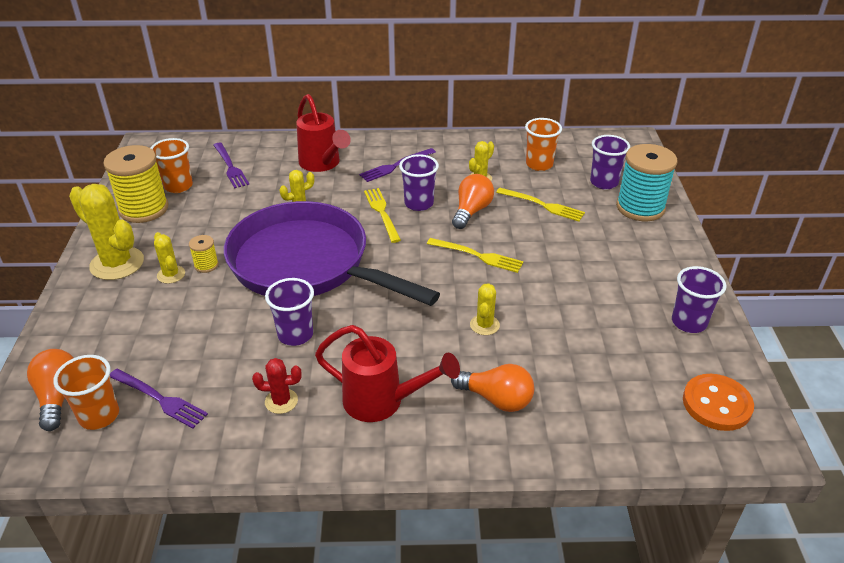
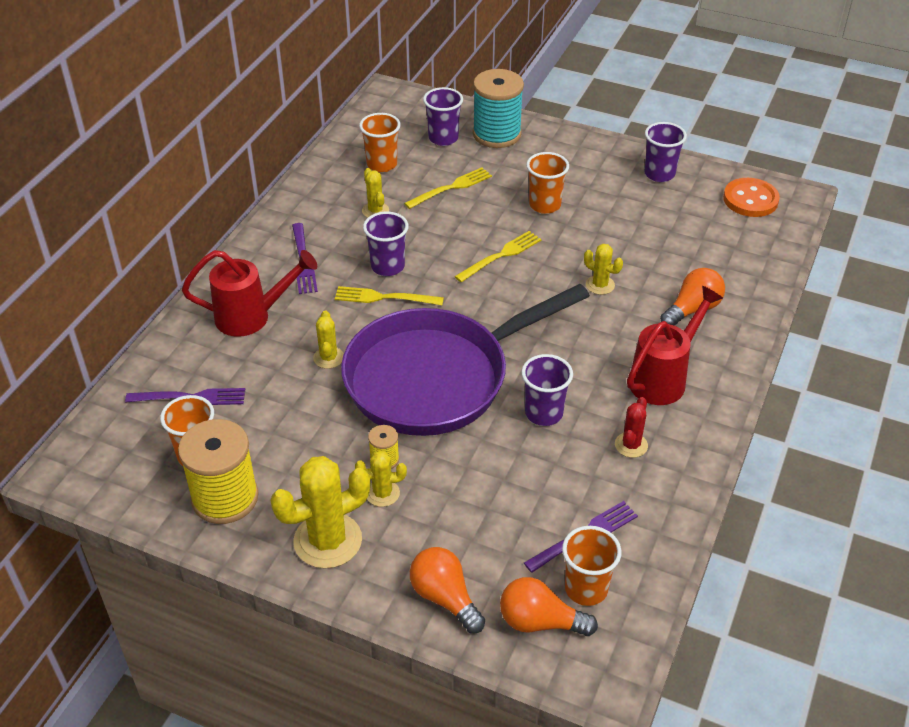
camera: 65 degrees left, 5 degrees up
(471, 211) = (427, 235): orange light bulb -> orange light bulb (445, 598)
(568, 261) = (545, 205): none -> orange cup

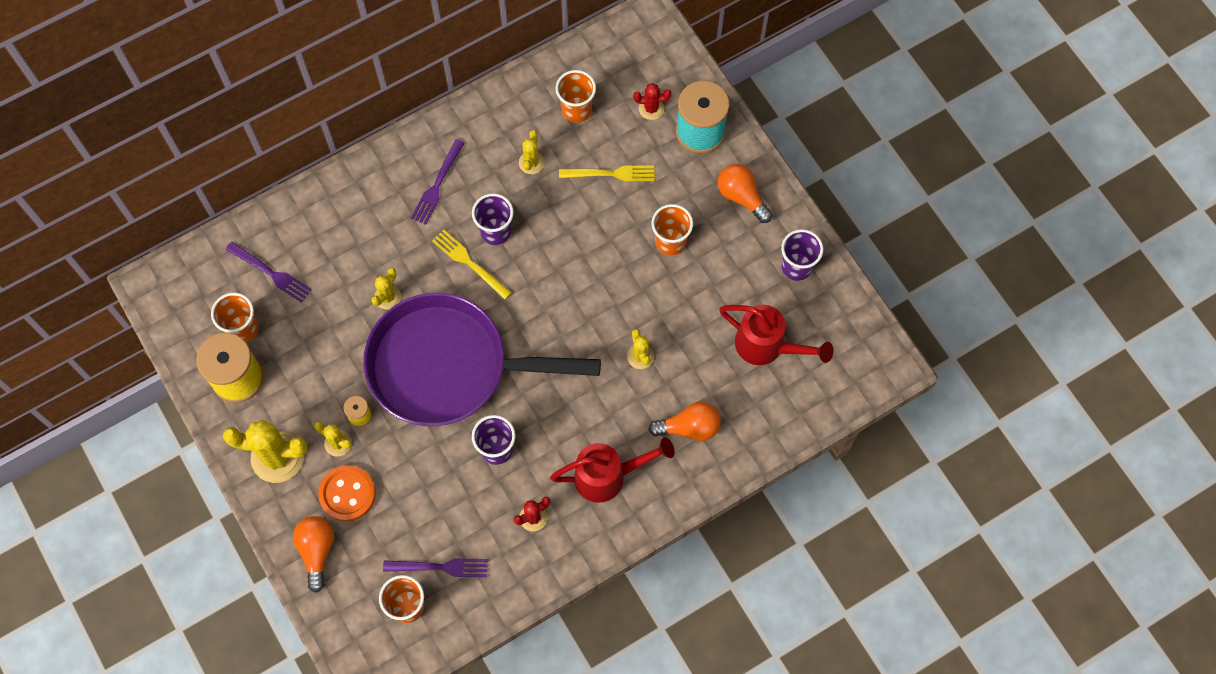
camera: 35 degrees right, 25 degrees up
(252, 317) = (362, 220): red watering can -> red watering can (767, 347)
(443, 138) = (651, 108): purple cup -> red cactus
(501, 255) = (591, 275): yellow fork -> none
(540, 622) = (360, 609): orange light bulb -> orange light bulb (741, 197)
(750, 199) = (846, 345): orange button -> orange button (347, 494)

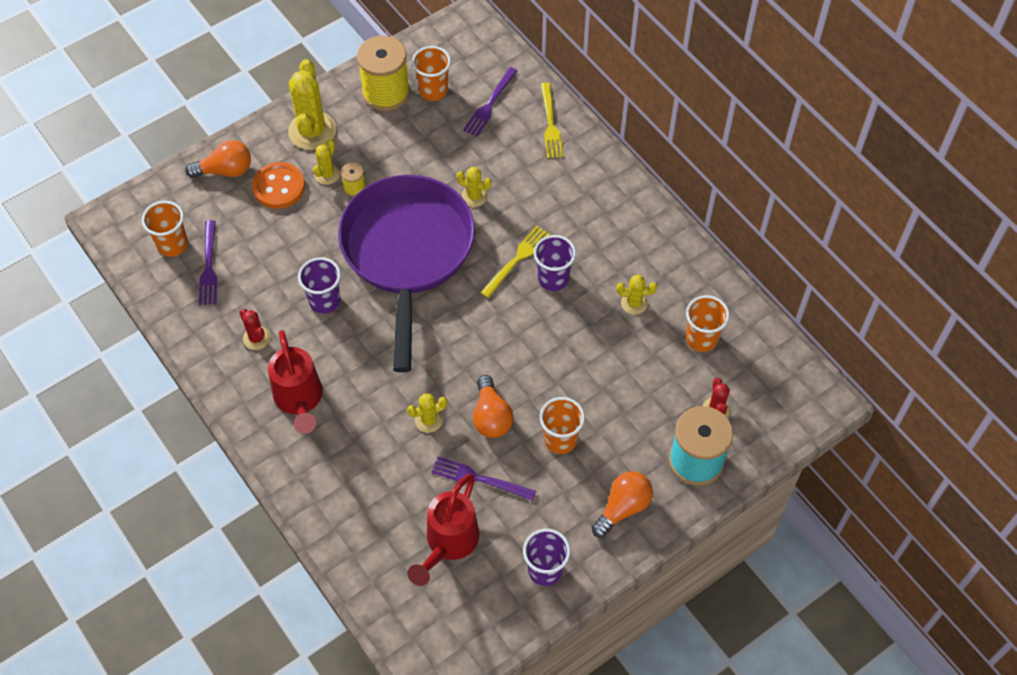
camera: 85 degrees right, 10 degrees down
(437, 185) = (596, 224): purple fork -> purple fork (478, 479)
(612, 173) = (632, 378): yellow fork -> yellow fork (551, 124)
(689, 427) = (353, 472): orange light bulb -> orange light bulb (491, 416)

